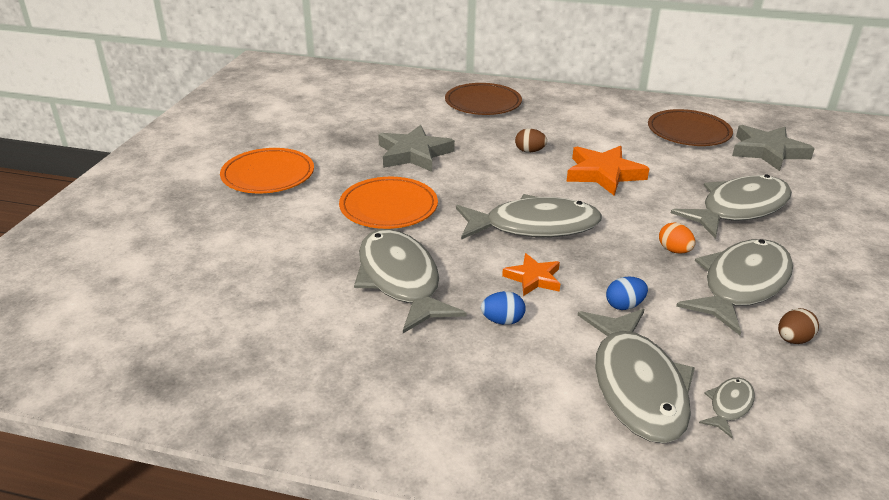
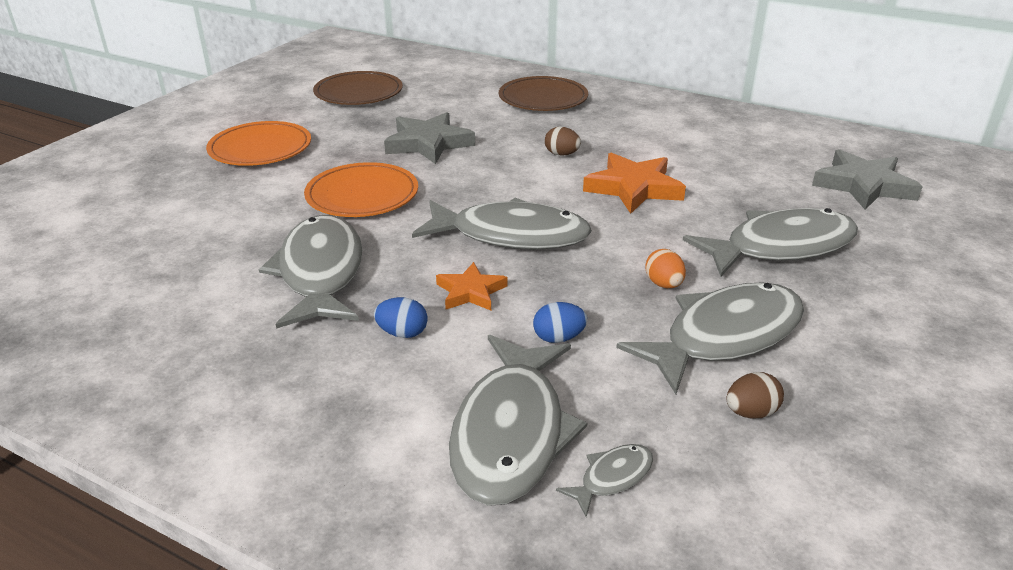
camera: 15 degrees right, 0 degrees up
(688, 132) = (772, 153): brown plate -> brown plate (358, 93)

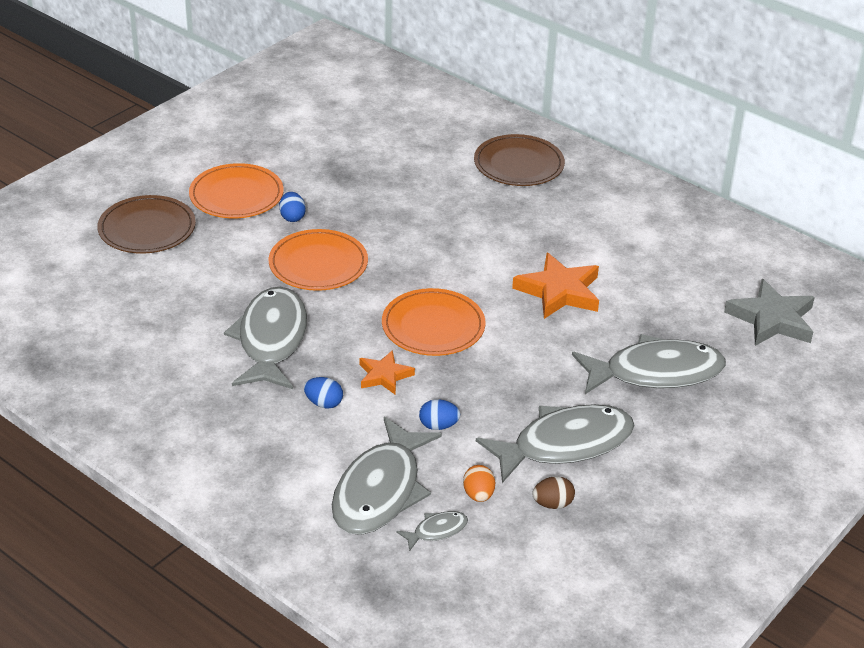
camera: 10 degrees right, 5 degrees up
(324, 159) = (292, 217): none -> blue egg
(358, 93) = (338, 132): brown plate -> brown plate (147, 229)
(428, 143) = (390, 210): grey star -> none
(511, 235) = (433, 326): grey fish -> orange plate
(561, 154) = (509, 242): brown egg -> none
(663, 284) = (539, 392): orange egg -> orange egg (478, 495)

